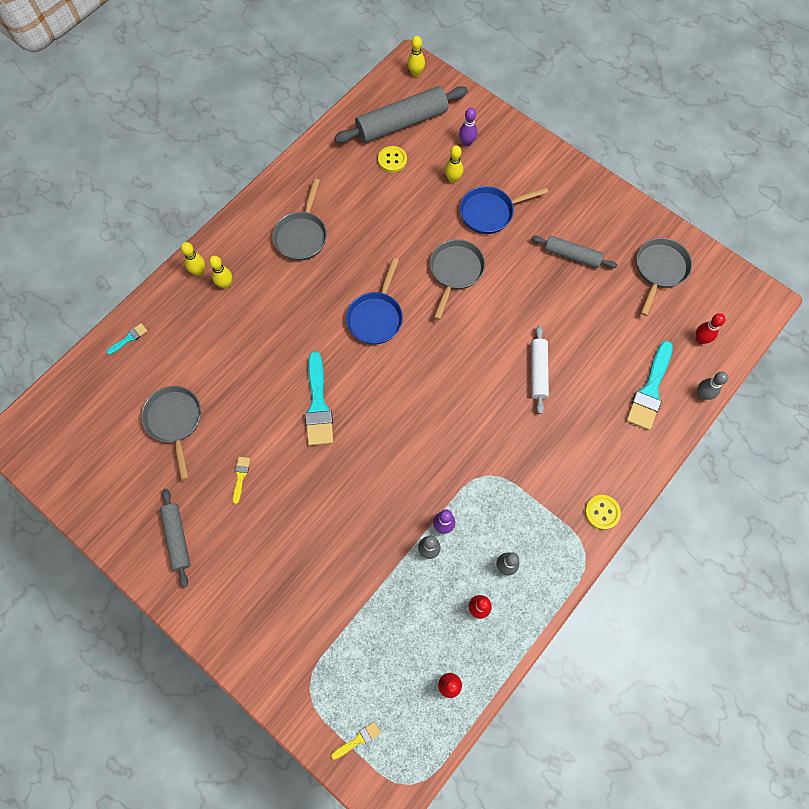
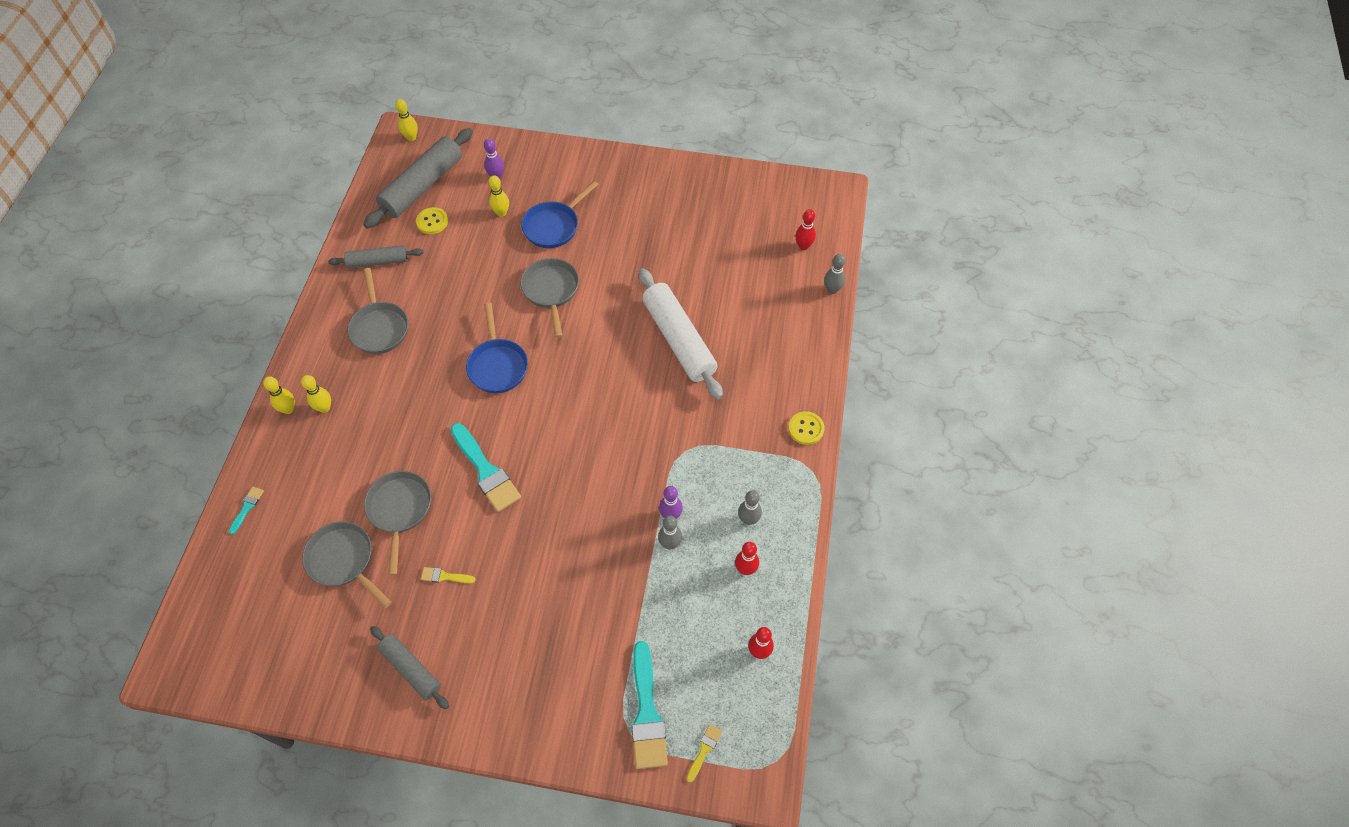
camera: 30 degrees left, 10 degrees down
(240, 477) = (444, 576): yellow brush -> yellow brush turned 60 degrees counterclockwise
(538, 372) = (679, 340): white rolling pin -> white rolling pin, size x1.74
(572, 255) = (651, 229): grey rolling pin -> grey rolling pin (378, 262)
(650, 390) = (786, 307): turquoise brush -> turquoise brush (647, 713)
(659, 270) = (735, 206): grey pan -> grey pan (400, 510)

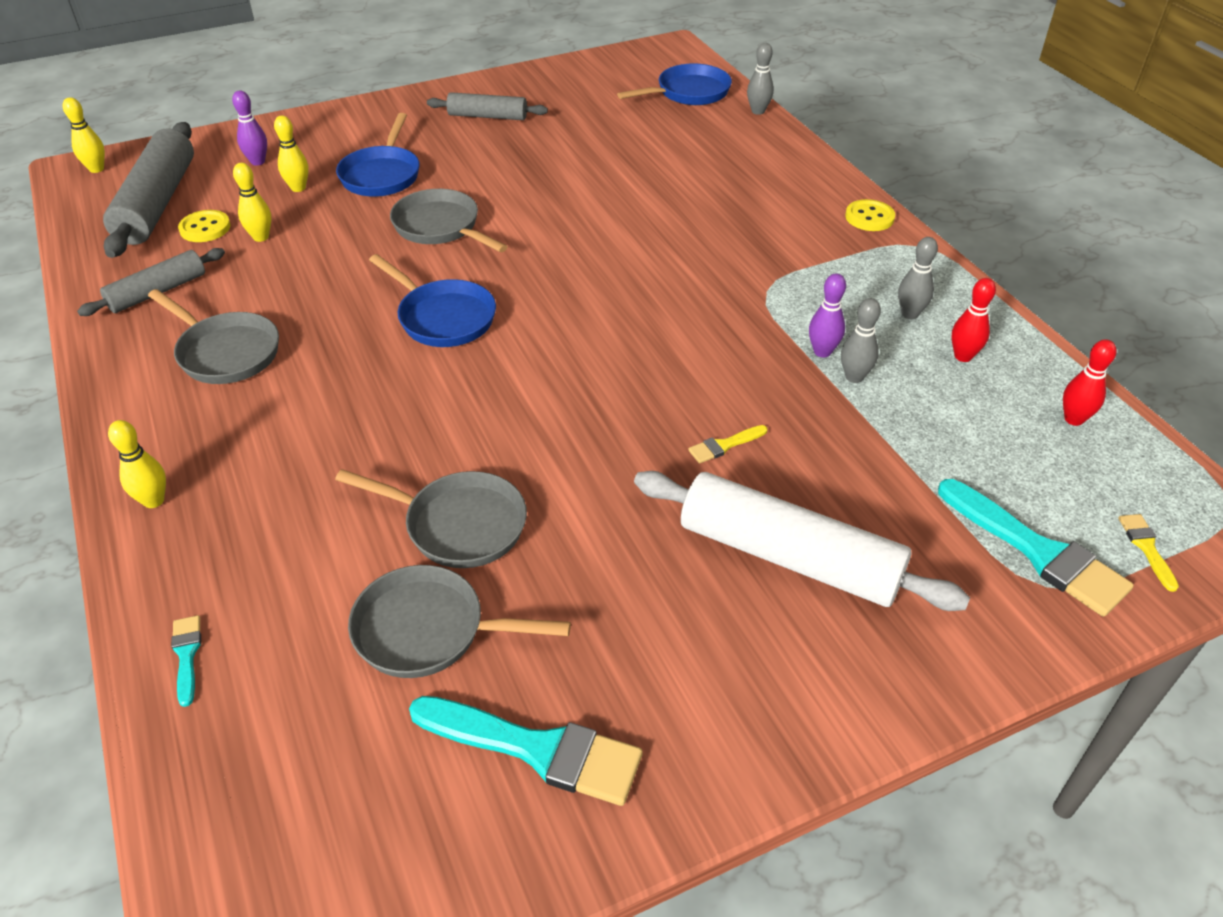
camera: 35 degrees left, 15 degrees down
(324, 408) = (217, 471): yellow bowling pin -> yellow bowling pin (261, 237)
(400, 510) = (459, 525): grey pan -> grey pan turned 150 degrees clockwise
(411, 669) = (678, 701): grey rolling pin -> grey rolling pin (488, 116)
(444, 576) = (607, 562): yellow brush -> yellow brush (724, 445)
(486, 471) = (541, 423): turquoise brush -> turquoise brush (537, 749)
(679, 340) = (645, 206): white rolling pin -> white rolling pin (789, 557)
(803, 246) = (689, 93): red bowling pin -> blue pan

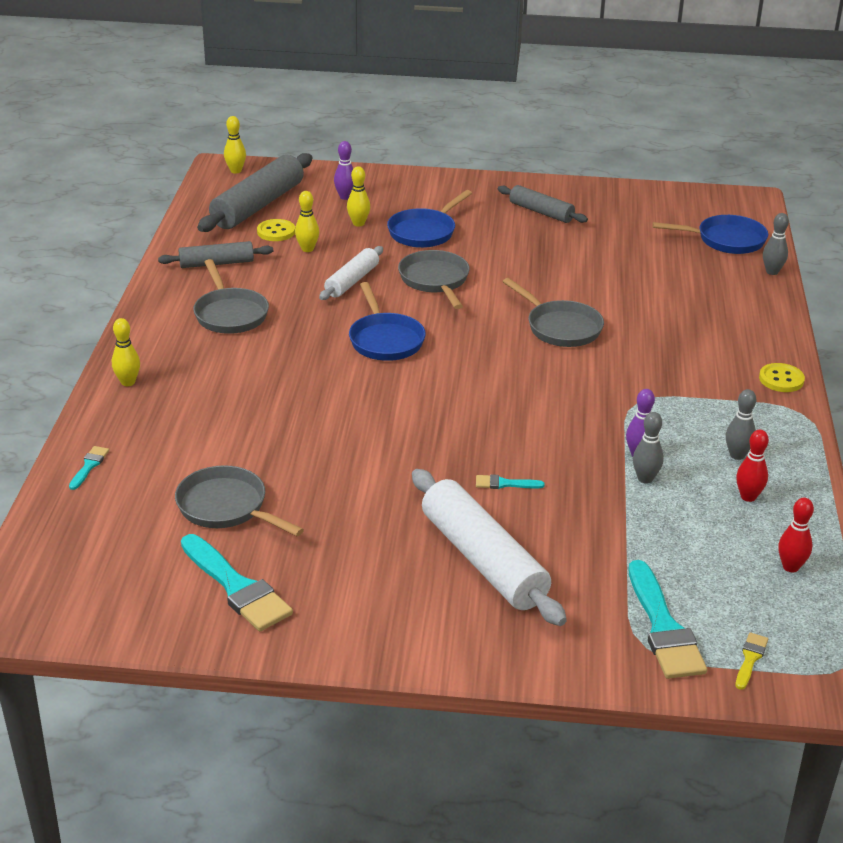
camera: 30 degrees right, 10 degrees down
(346, 259) = (352, 281): none -> white rolling pin
(459, 525) = (290, 462): grey pan -> grey pan (560, 327)
(724, 445) = (504, 484): yellow brush -> turquoise brush

